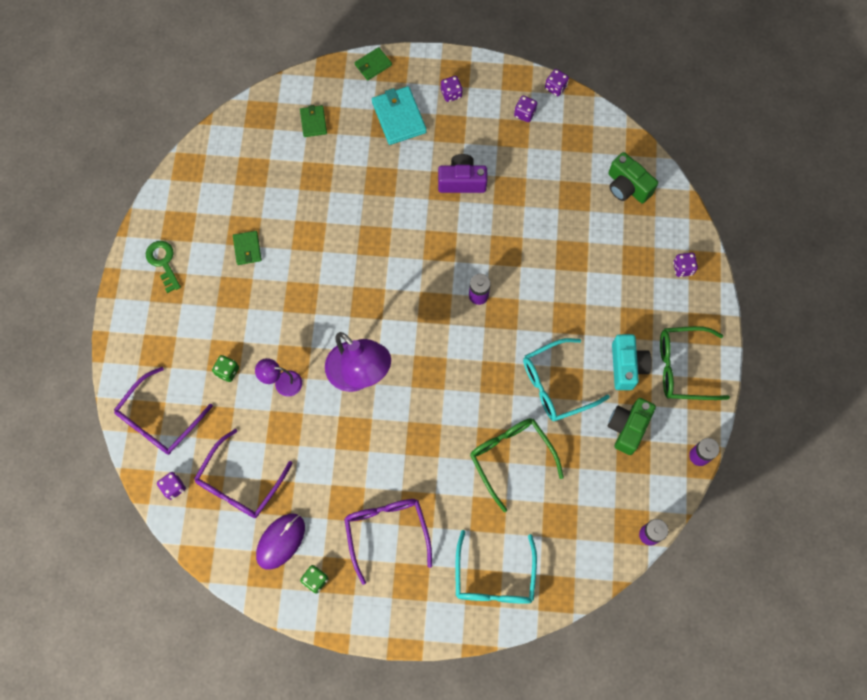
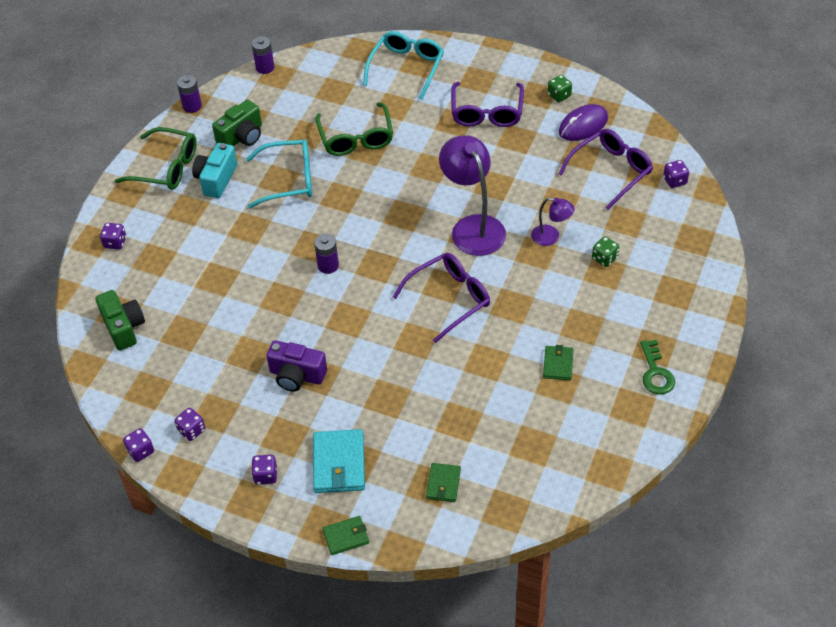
camera: 160 degrees left, 20 degrees down
(159, 419) = (681, 234): purple glasses -> purple glasses (449, 299)

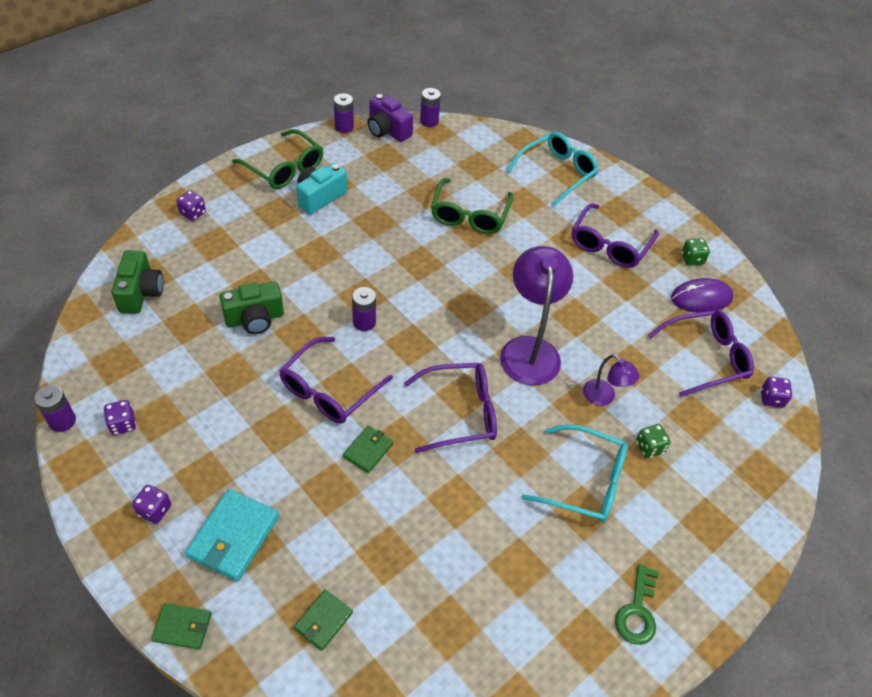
camera: 20 degrees right, 0 degrees up
(141, 451) = (62, 421): purple dice -> purple battery
(242, 137) = (368, 170): green camera -> green camera (255, 319)
(289, 180) = (383, 226): turquoise glasses -> turquoise glasses (585, 482)
(296, 375) = (259, 418): purple camera -> purple camera (387, 130)
(337, 330) = (329, 390): none -> purple glasses
(558, 364) = (531, 543): green wallet -> green wallet (368, 450)

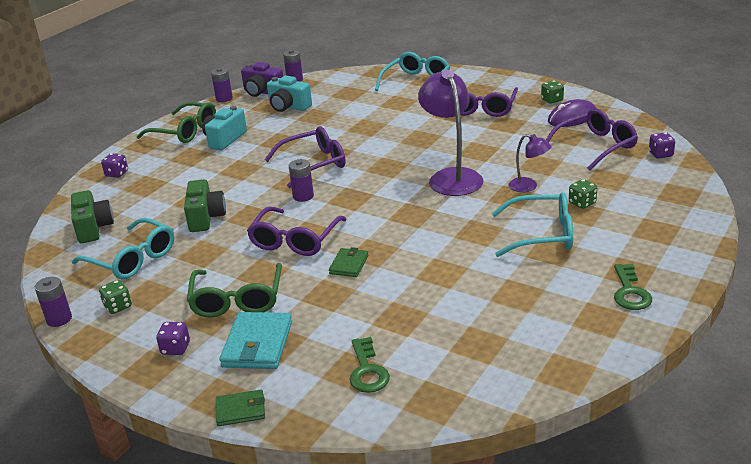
camera: 10 degrees left, 20 degrees down
(123, 424) = (118, 306): purple dice -> green dice
(161, 356) = (132, 259): none -> turquoise glasses
(255, 319) = (206, 218): green camera -> green camera turned 60 degrees counterclockwise
(323, 621) = (367, 371): green wallet -> green key
(405, 166) = (288, 107): none -> turquoise camera
(460, 413) = (415, 224): purple glasses -> purple glasses (314, 164)
(469, 215) = (358, 119): green glasses -> green glasses (237, 300)

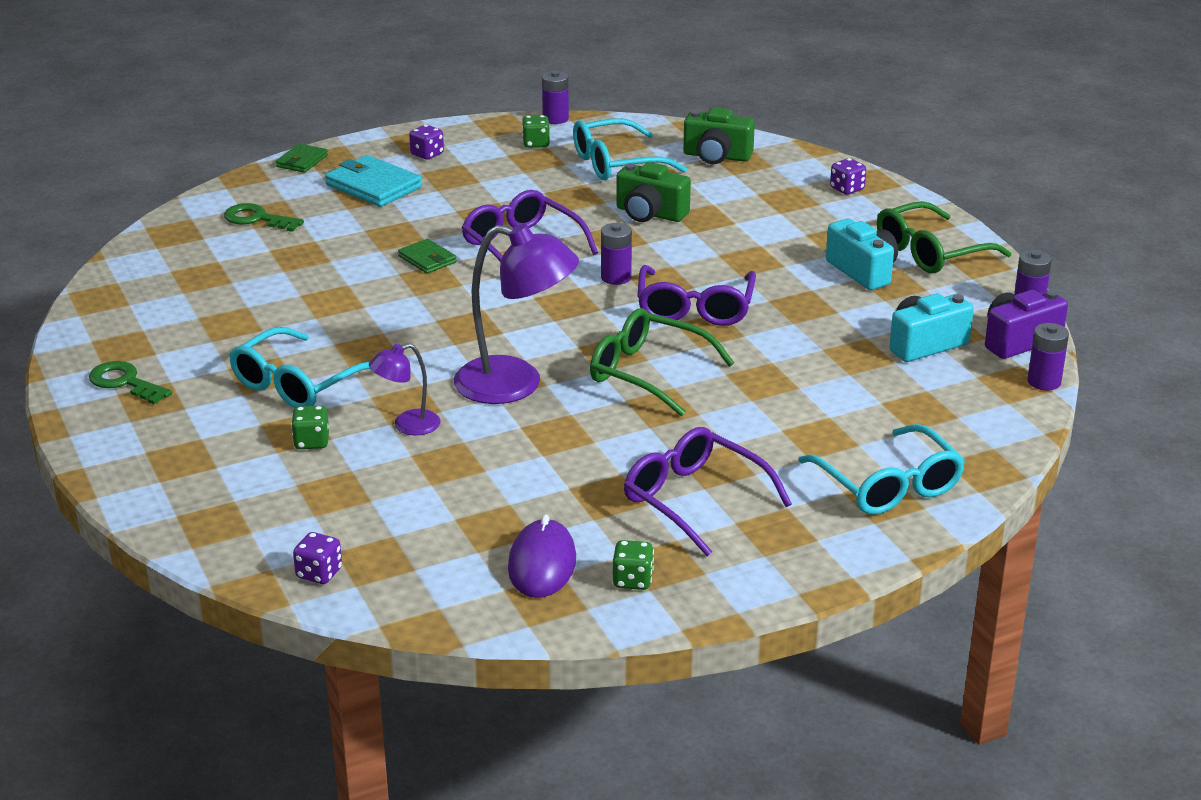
camera: 120 degrees right, 0 degrees up
(237, 300) = (457, 193): green glasses -> green glasses (648, 373)
(596, 146) = (425, 533): purple glasses -> none

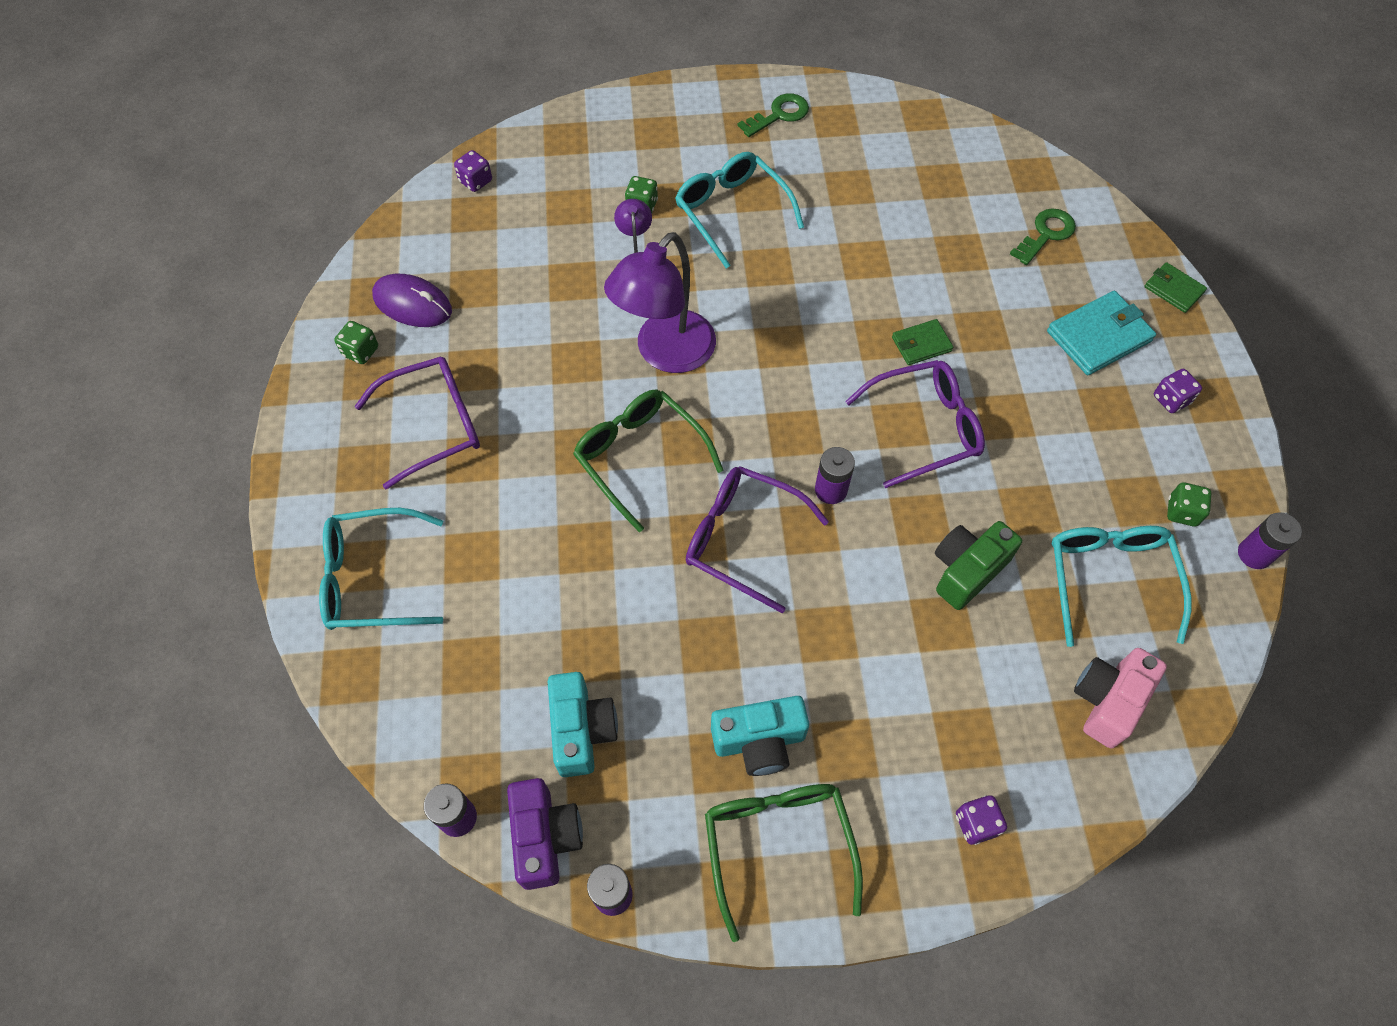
camera: 110 degrees right, 30 degrees up
(648, 373) = (640, 457): green glasses -> green glasses turned 90 degrees counterclockwise
(716, 156) = (1107, 701): green camera -> pink camera

